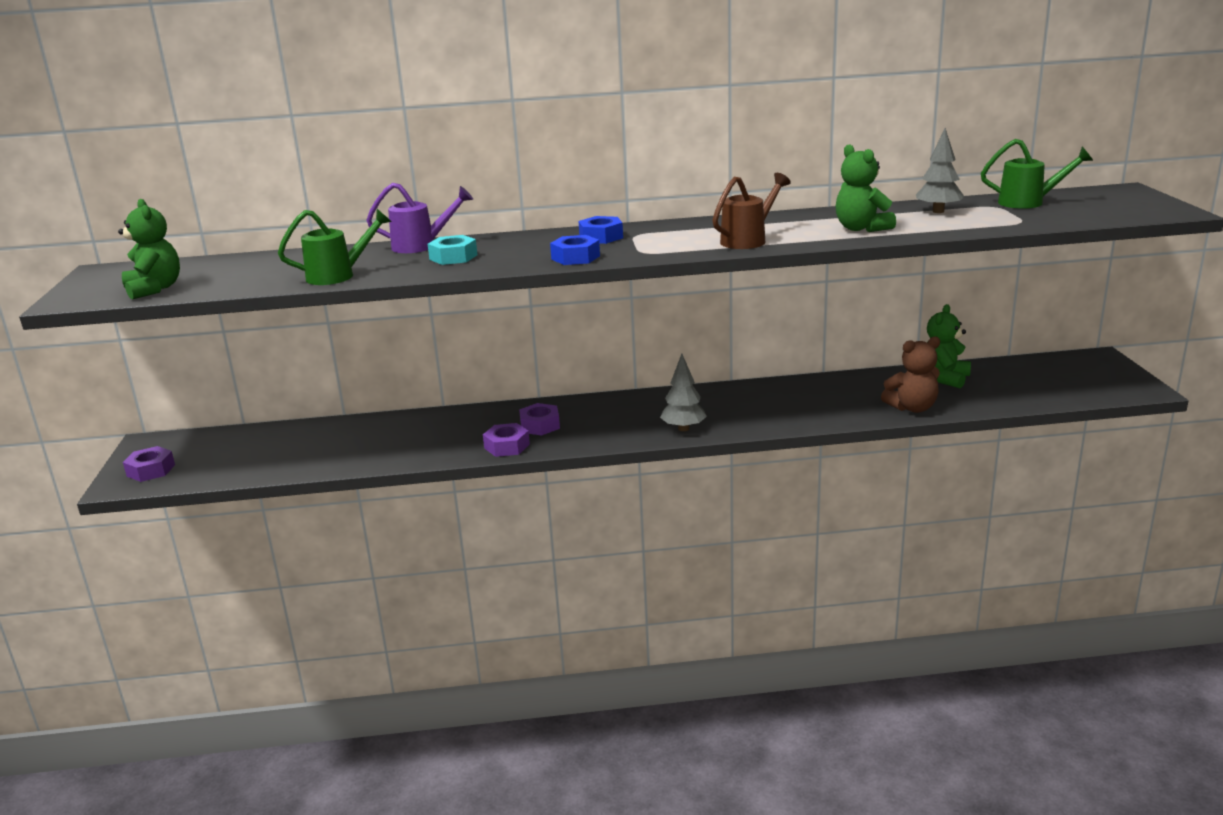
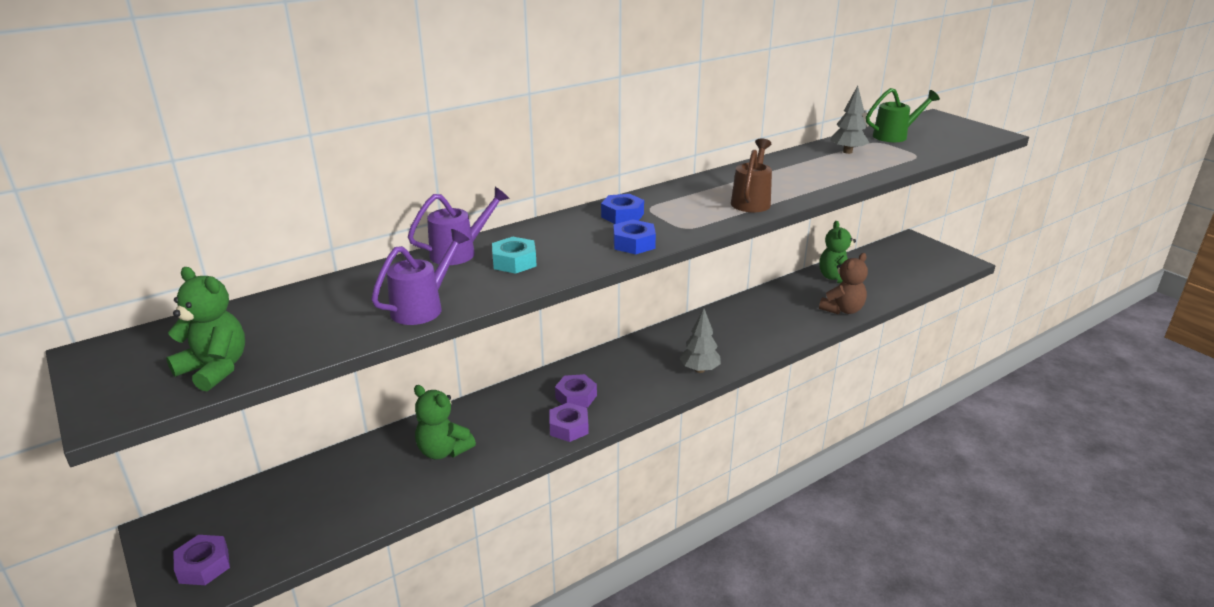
camera: 30 degrees left, 5 degrees up
(338, 275) = (423, 307): green watering can -> purple watering can
(861, 228) = (819, 177): green teddy bear -> green teddy bear (443, 451)

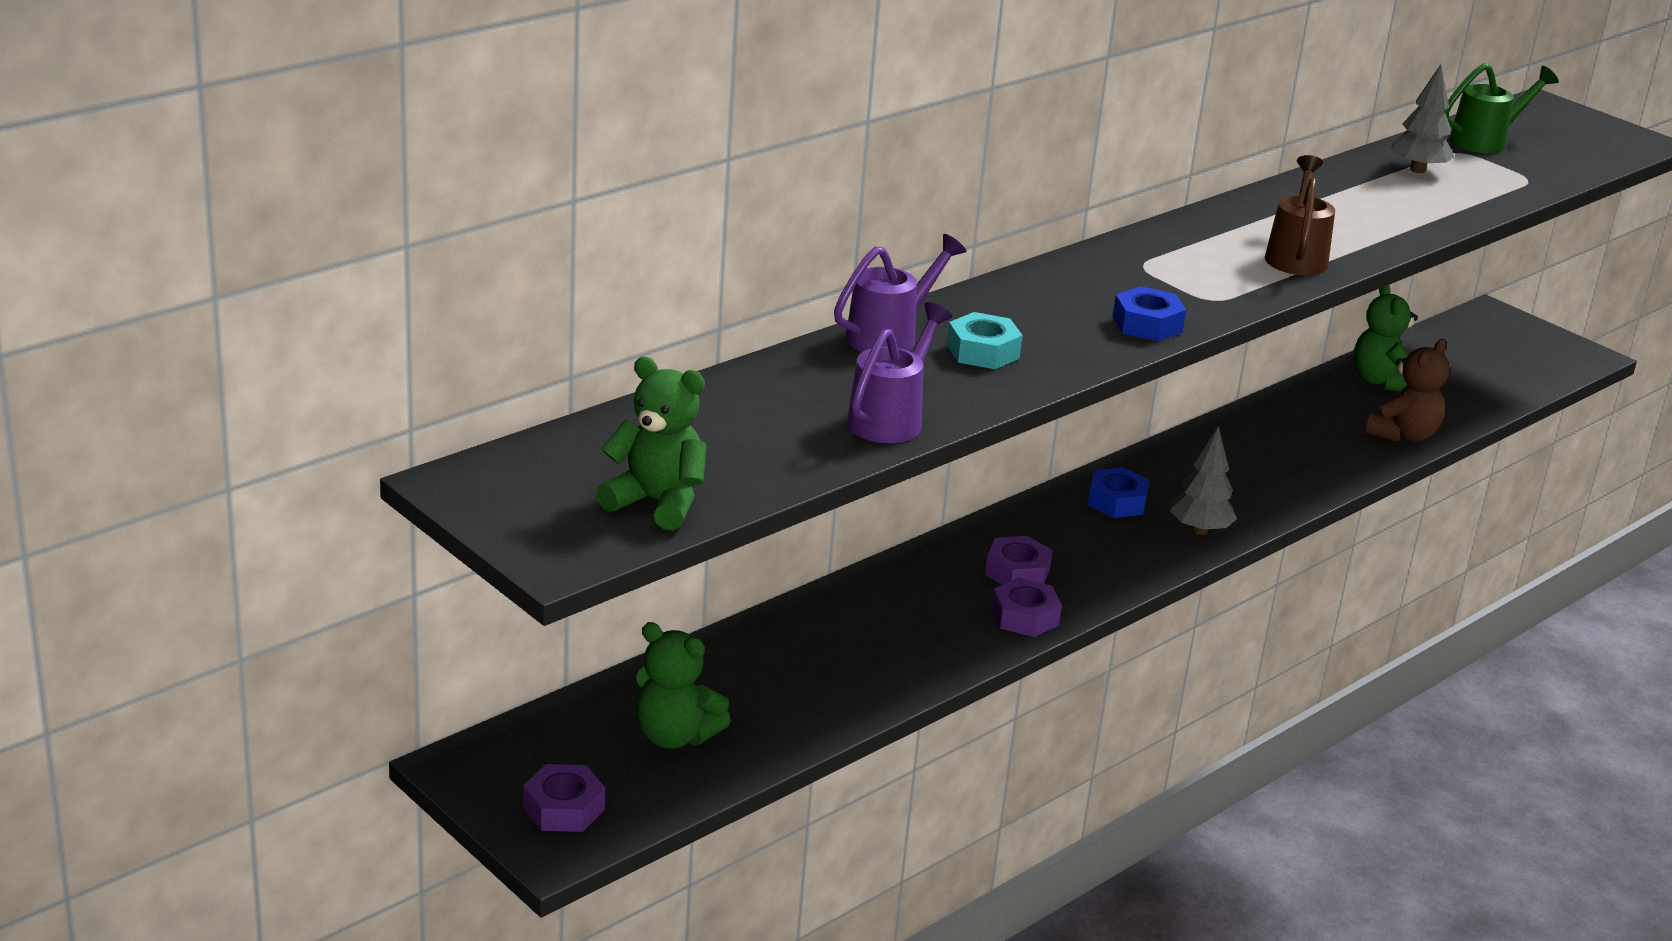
camera: 10 degrees left, 0 degrees up
(443, 451) = (843, 652): green teddy bear -> green teddy bear (675, 736)
(622, 215) = (1107, 278): blue nut -> blue nut (1116, 501)

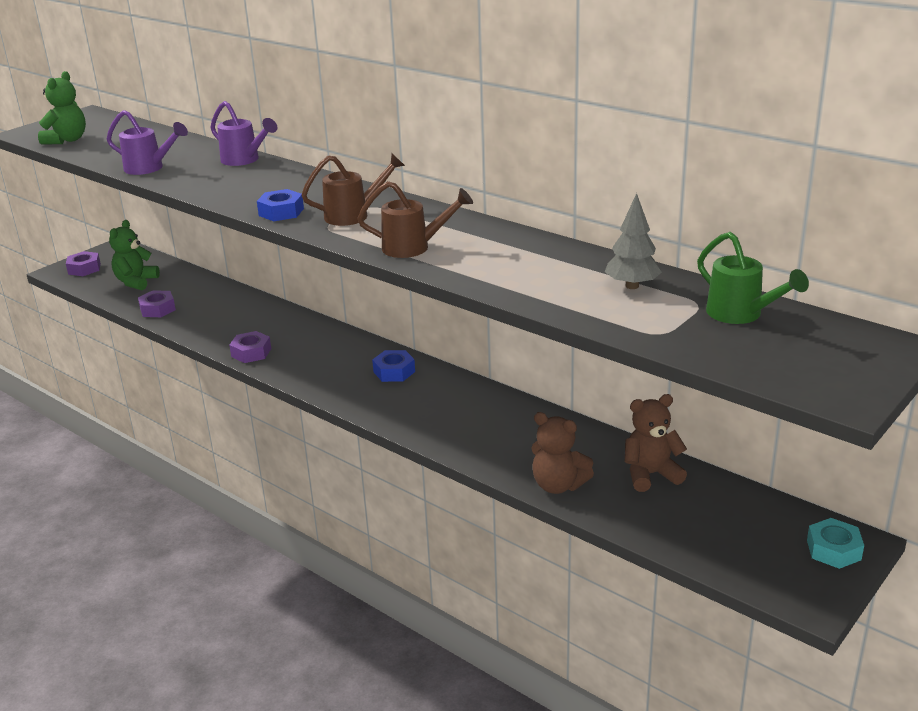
camera: 85 degrees right, 0 degrees up
(982, 351) = (231, 179): turquoise nut -> turquoise nut (833, 550)
(1017, 572) = (299, 347): purple nut -> purple nut (157, 309)
(1173, 278) = (354, 215): none -> brown watering can
(1199, 530) = (369, 402): grey tree -> none
(1381, 381) = (650, 474): green teddy bear -> brown teddy bear

